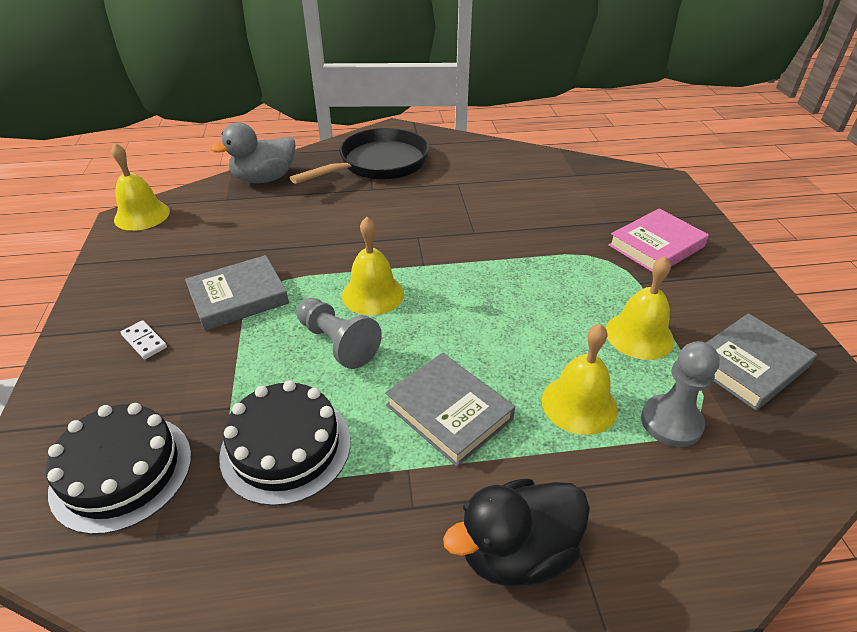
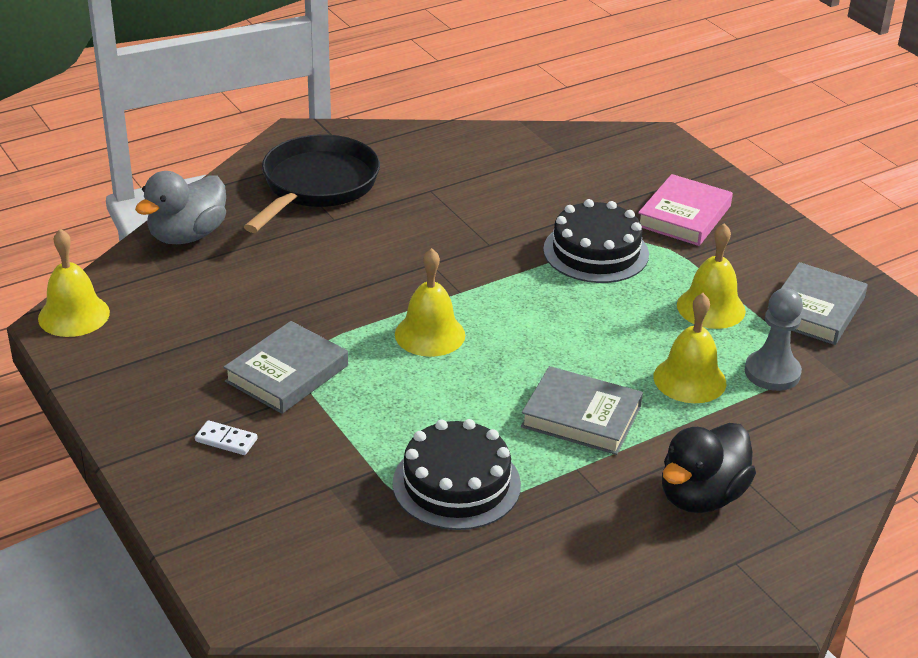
camera: 25 degrees left, 5 degrees down
(122, 471) = (321, 545): black cake -> black cake (596, 252)
(337, 343) = (431, 388): grey pawn -> none

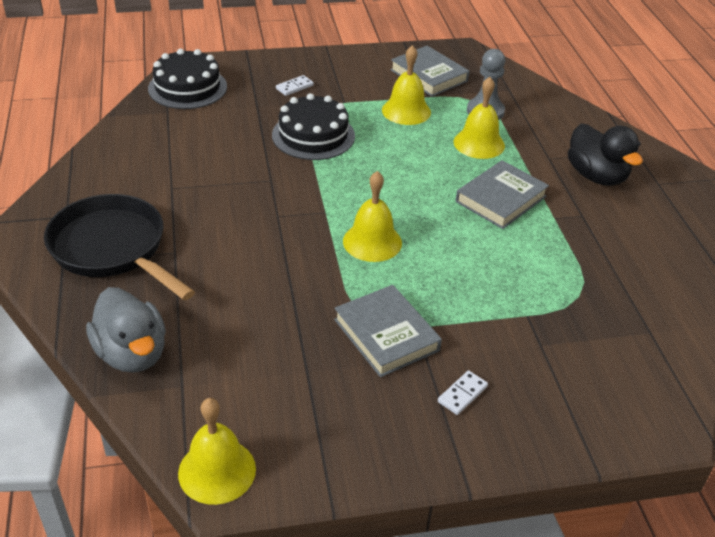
camera: 70 degrees left, 5 degrees up
(456, 484) = (556, 277): black cake -> black cake (187, 87)
(684, 216) = (294, 87): pink book -> white domino

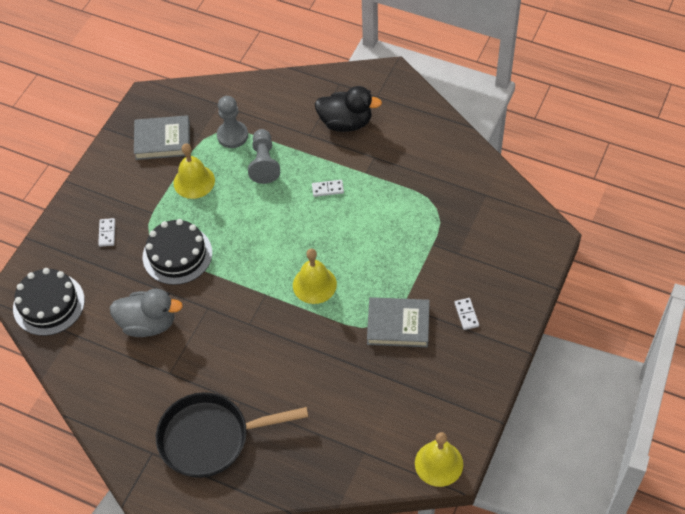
camera: 50 degrees left, 15 degrees up
(132, 354) = (319, 468): grey duck -> grey duck (148, 324)
(479, 143) = (264, 163): yellow bell -> grey pawn
(501, 199) = (327, 189): grey book -> white domino

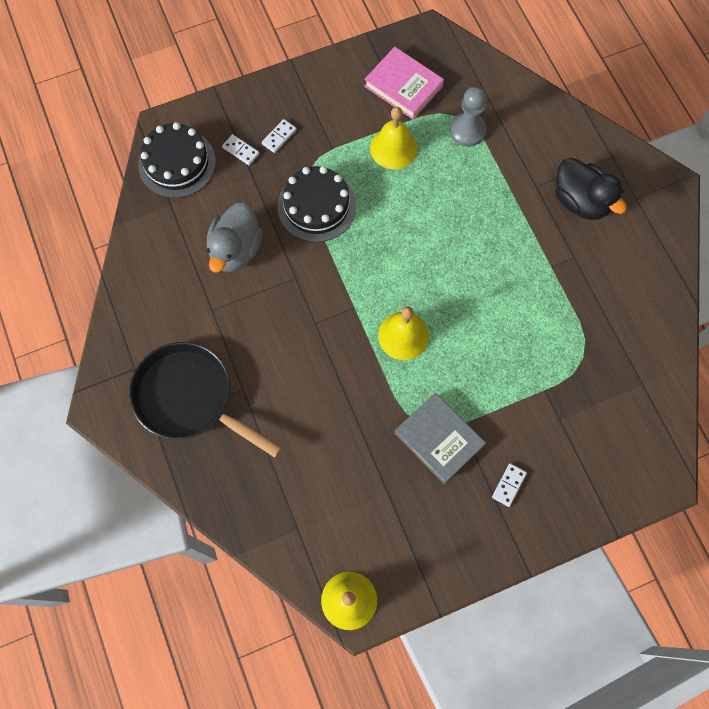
camera: 40 degrees right, 15 degrees up
(148, 324) = (236, 250): grey duck -> grey duck turned 60 degrees clockwise
(162, 140) = (403, 86): grey book -> pink book
(264, 163) = (469, 180): grey pawn -> none
(327, 189) = (502, 253): white domino -> white domino (241, 151)

